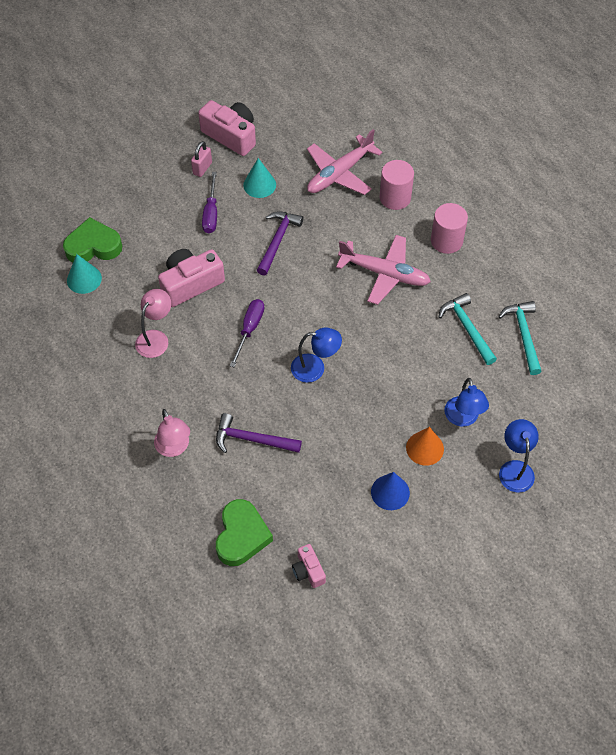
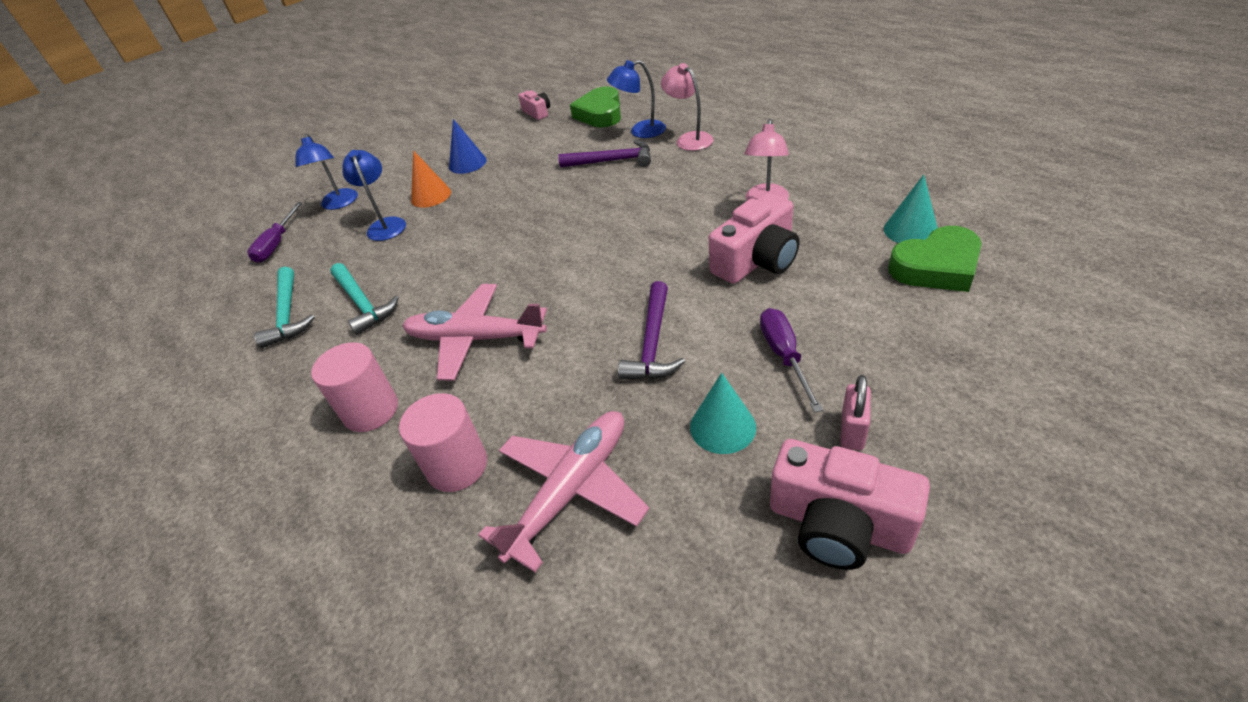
camera: 175 degrees right, 15 degrees down
(249, 329) = (652, 236): purple screwdriver -> purple screwdriver (277, 244)
(315, 368) = (558, 223): blue lamp -> blue lamp (640, 131)

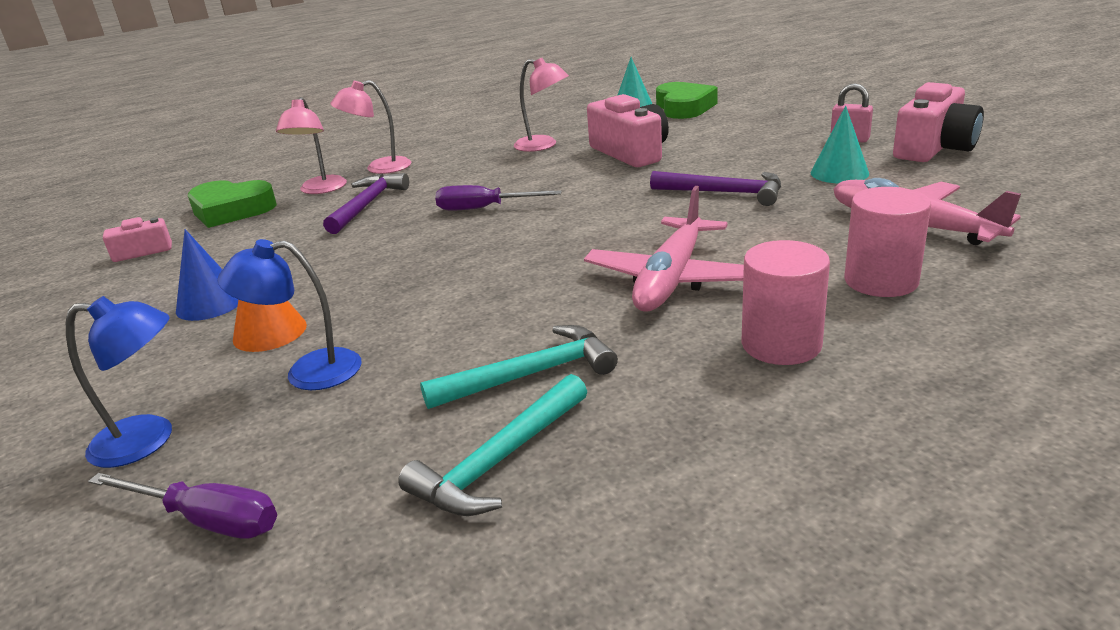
camera: 80 degrees left, 15 degrees down
(287, 314) = (499, 461): turquoise hammer -> turquoise hammer turned 135 degrees clockwise
(640, 131) = (320, 190): blue lamp -> pink lamp
(784, 356) = (763, 151): purple screwdriver -> purple screwdriver (484, 208)

